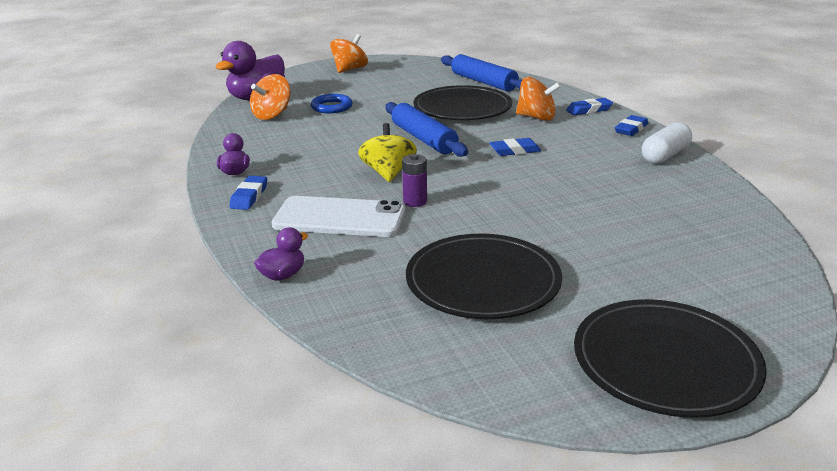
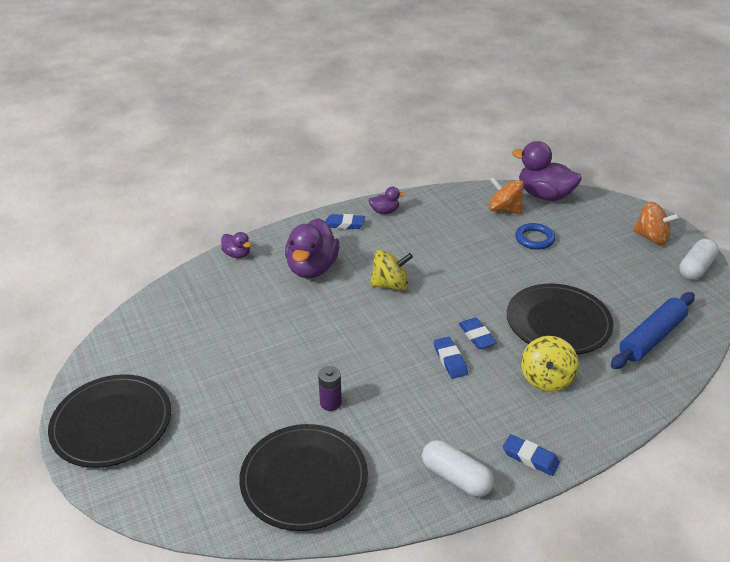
camera: 85 degrees right, 10 degrees up
(339, 218) = (312, 268): white phone -> purple duck
(398, 62) = (695, 268): none -> white capsule
(415, 201) = (339, 302): purple battery -> purple battery (330, 403)
(423, 139) = (468, 300): blue rolling pin -> none
(483, 281) = (219, 340): black plate -> black plate (304, 479)
(536, 117) = (546, 379): orange spinning top -> yellow spinning top
(589, 110) = (584, 425): blue eraser -> blue eraser (477, 336)

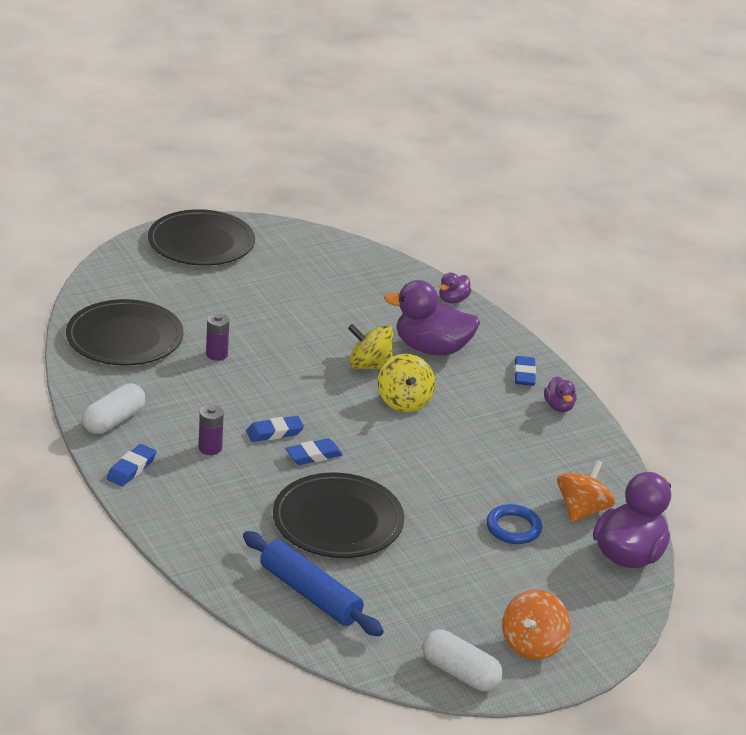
camera: 85 degrees right, 5 degrees down
(483, 402) = (210, 448): none -> purple battery
(546, 379) = (242, 496): yellow spinning top -> yellow spinning top (369, 366)

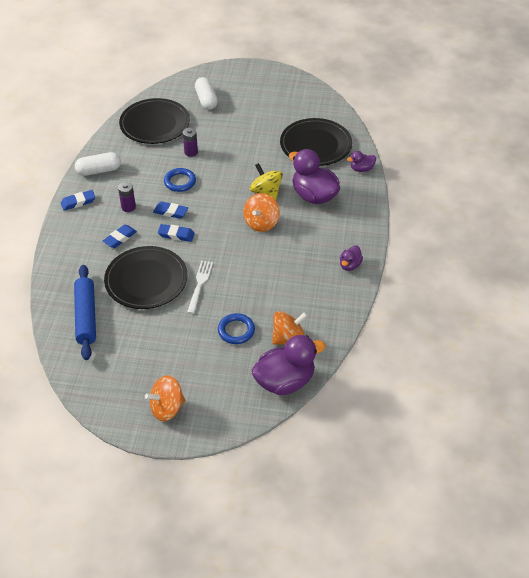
camera: 40 degrees right, 15 degrees up
(201, 243) = (255, 80): black plate -> black plate (315, 145)
(244, 394) = (180, 182): none -> blue ring
(404, 401) = (261, 223): yellow spinning top -> orange spinning top
(411, 498) = (200, 285): none -> white fork
(460, 673) = (110, 403): white capsule -> white capsule (206, 100)
(524, 374) = (352, 235): blue eraser -> blue eraser (120, 238)

